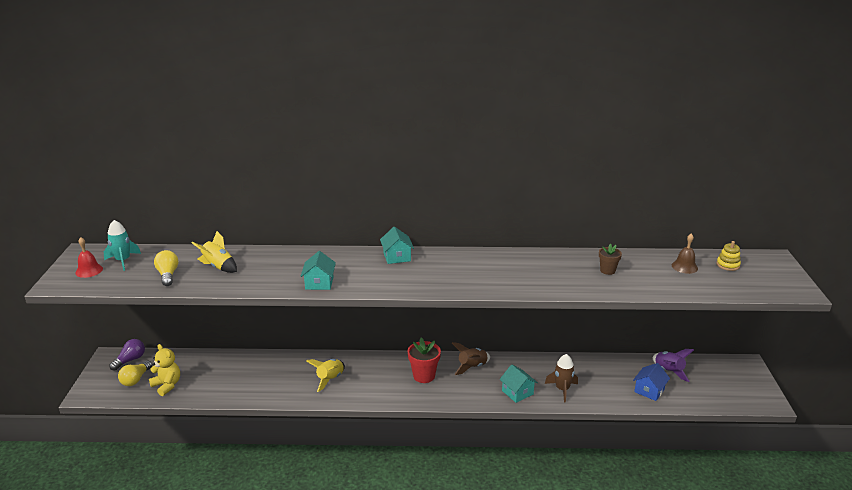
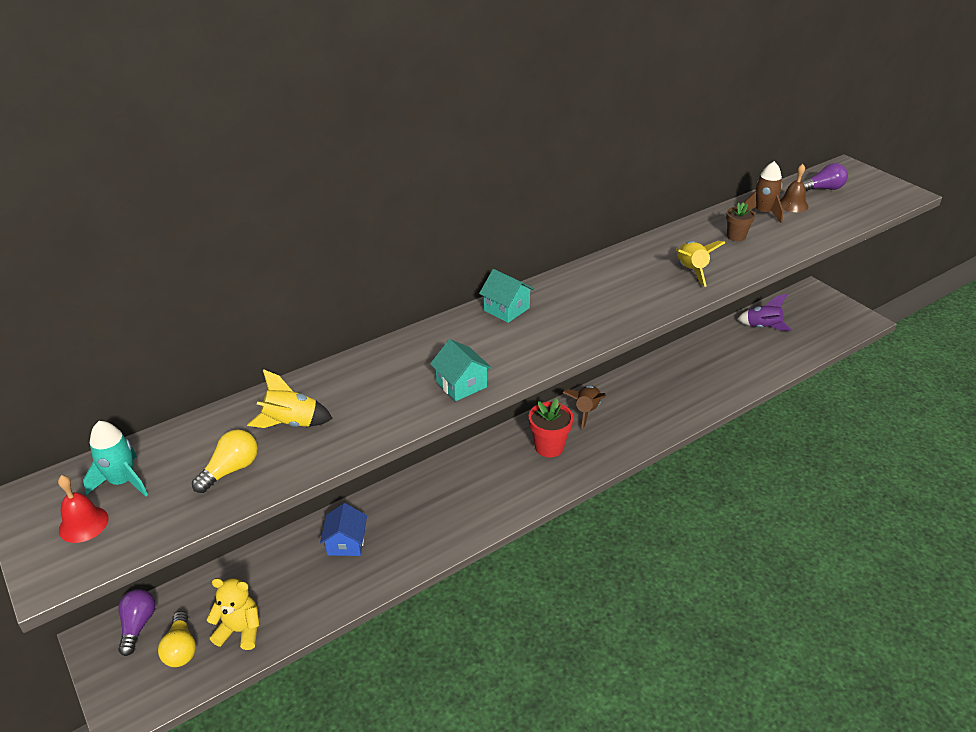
camera: 35 degrees left, 10 degrees up
(168, 275) = (231, 470): yellow light bulb -> yellow light bulb turned 90 degrees clockwise
(330, 379) = (449, 506): yellow rocket -> yellow rocket (691, 271)
(517, 392) = (660, 417): turquoise house -> none
(562, 389) = (696, 393): brown rocket -> brown rocket (763, 213)
(649, 390) = (768, 355): blue house -> blue house (346, 543)
(728, 265) = (823, 189): yellow stacking toy -> purple light bulb

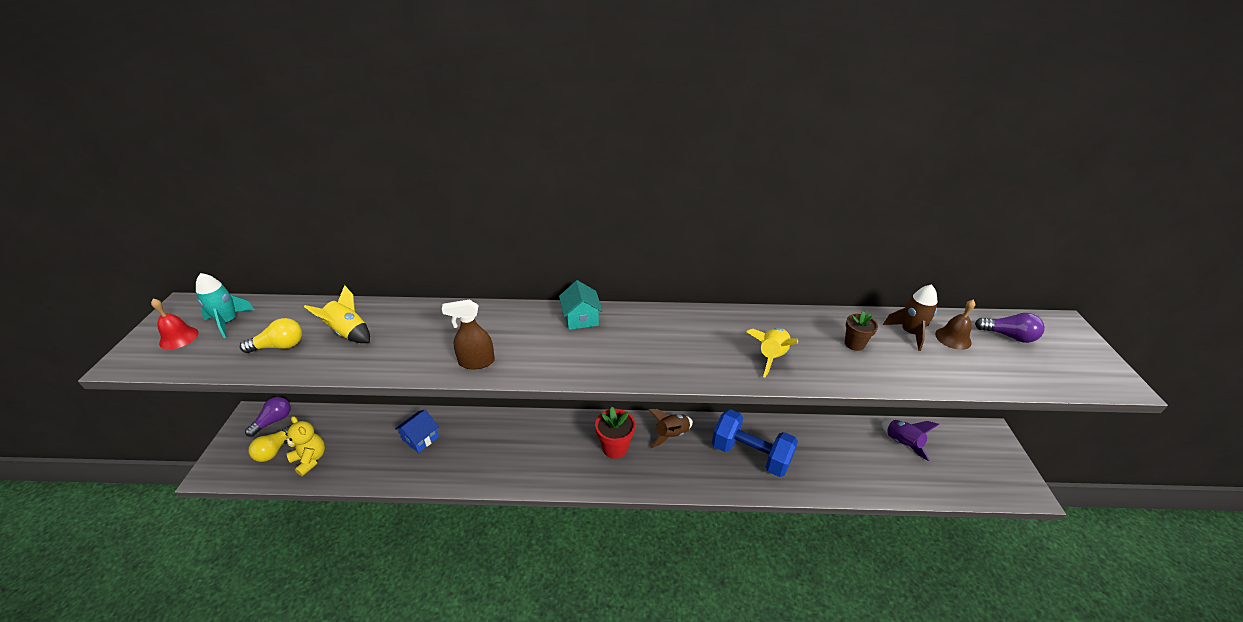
camera: 35 degrees right, 0 degrees up
(461, 384) = (476, 362): turquoise house -> brown spray bottle
(665, 393) = (750, 455): none -> blue dumbbell

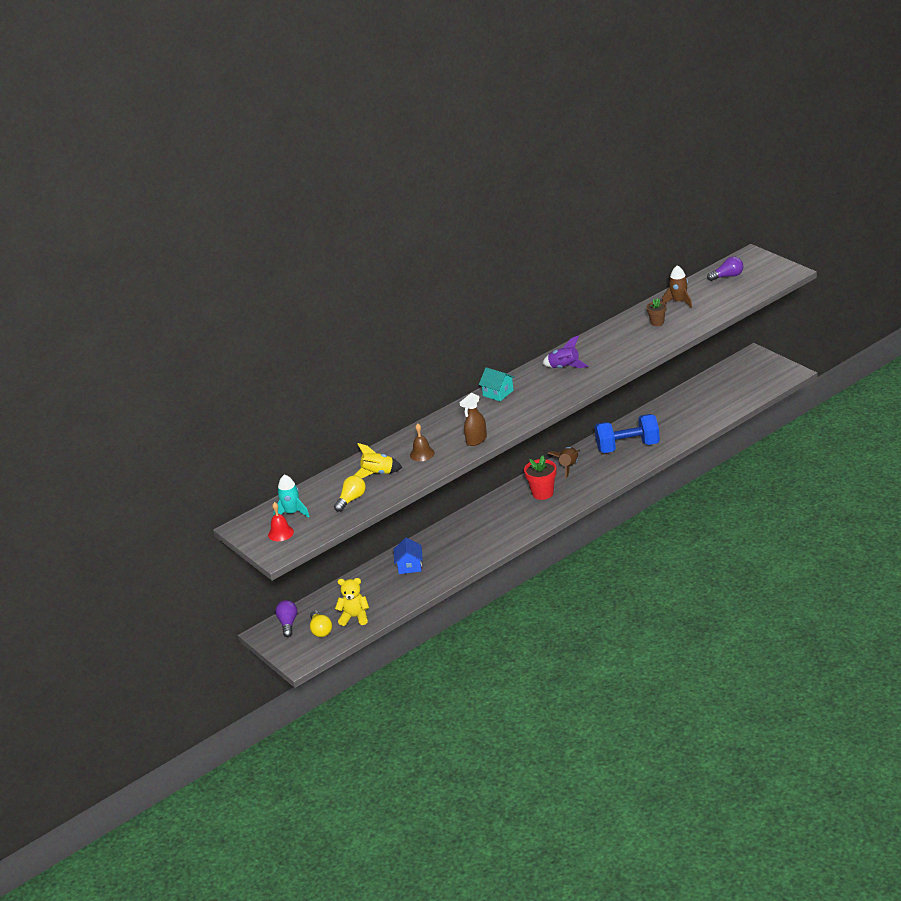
camera: 35 degrees left, 5 degrees down
(771, 357) = (623, 351): yellow rocket -> none
(902, 443) = (708, 389): purple rocket -> purple rocket (564, 367)
(953, 338) = (702, 292): brown bell -> brown bell (422, 454)

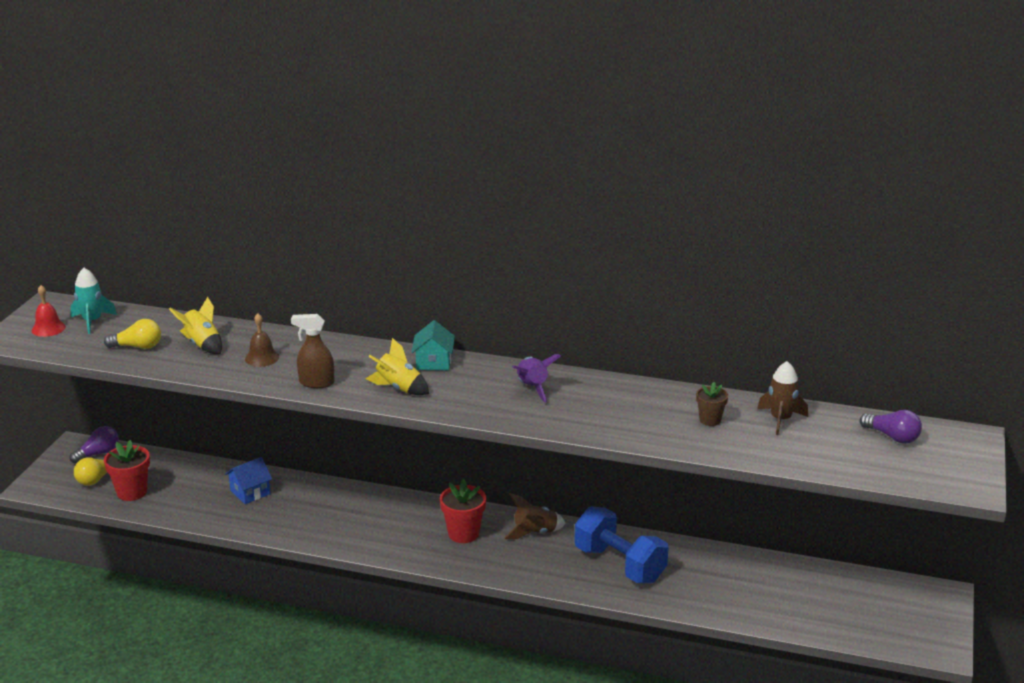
camera: 50 degrees right, 5 degrees down
(354, 617) = (132, 492): yellow teddy bear -> red flower pot
(515, 412) = (398, 388): none -> yellow rocket

